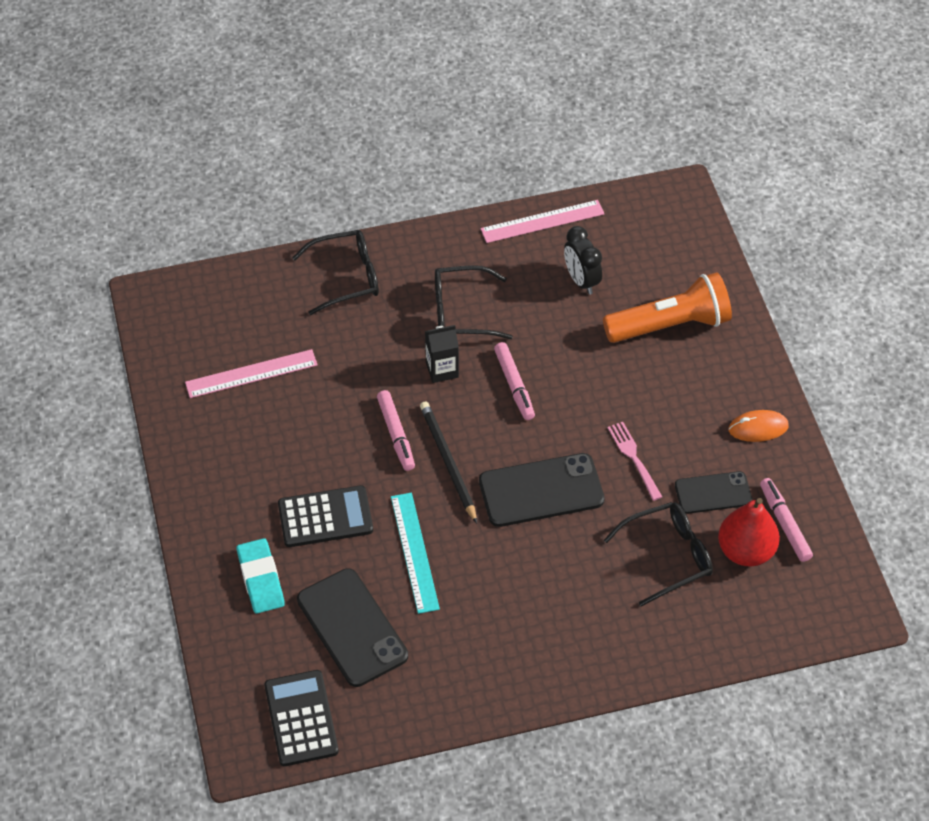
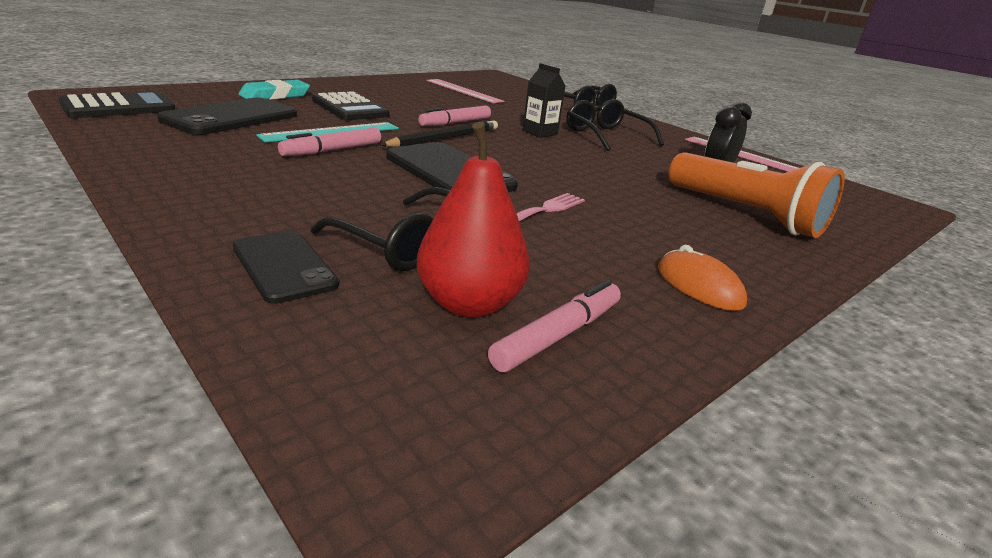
camera: 60 degrees right, 25 degrees down
(514, 385) = (560, 155): pink marker -> pink marker (332, 150)
(713, 493) = (549, 264): black phone -> black phone (284, 266)

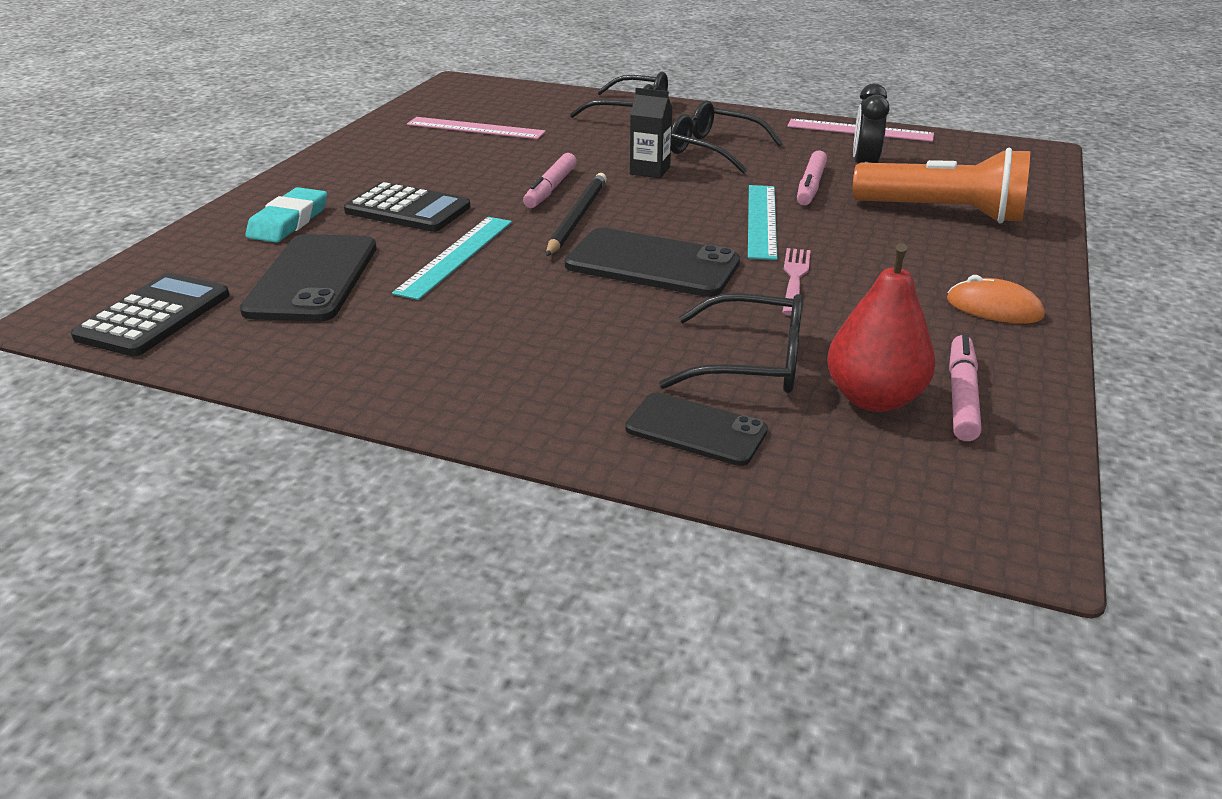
camera: 25 degrees left, 5 degrees up
(332, 150) = (503, 282): pink marker -> pink marker (810, 186)
(576, 175) = (762, 220): none -> turquoise ruler

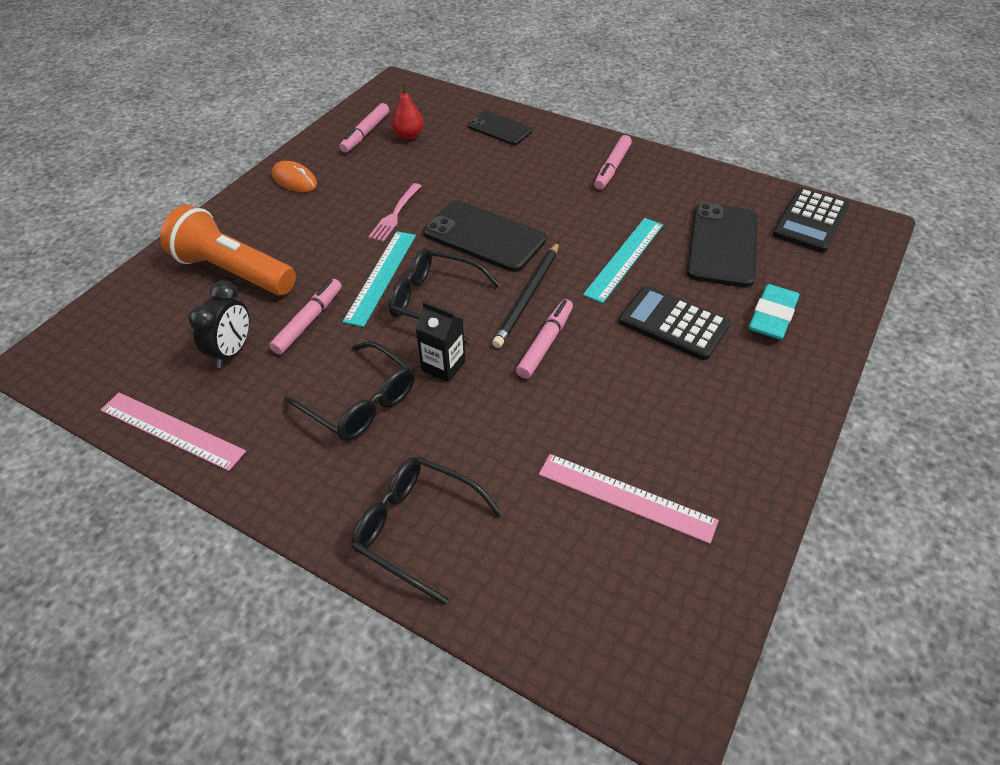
camera: 170 degrees left, 15 degrees up
(460, 370) = (612, 168): none -> pink marker
(751, 362) = (456, 159): black glasses -> black glasses (435, 301)
(873, 398) = (408, 135): red pear -> red pear, size x0.64

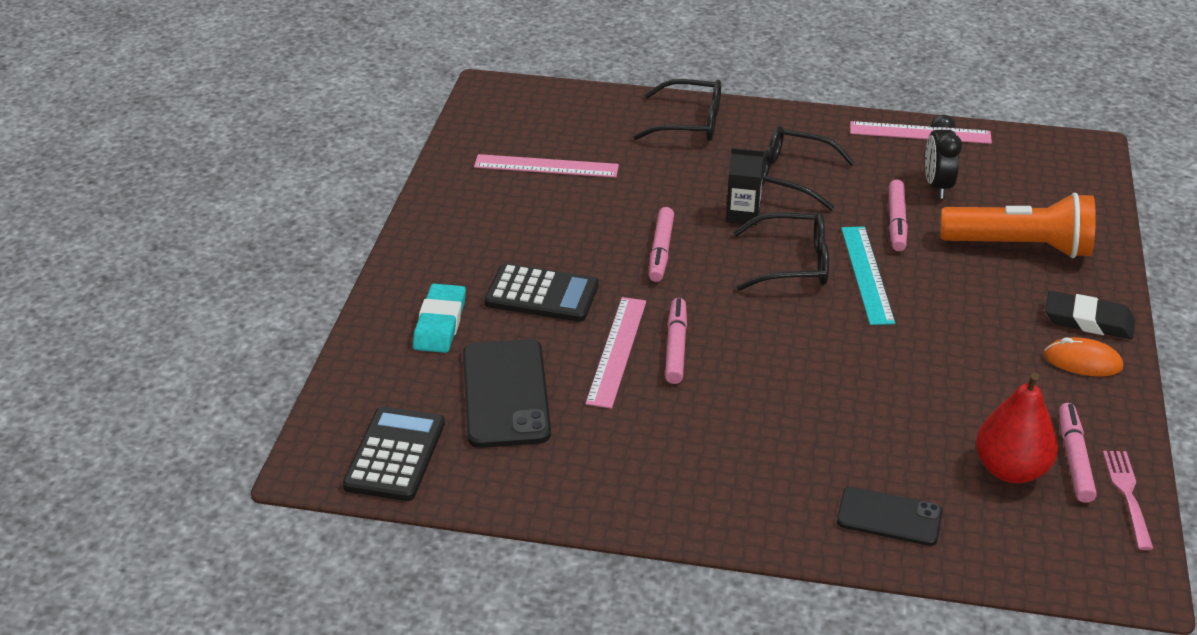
camera: 160 degrees right, 10 degrees down
(256, 204) = (1088, 320): none -> black eraser
(395, 214) = (916, 345): pink fork -> pink fork (1127, 495)
(408, 135) = (1010, 469): red pear -> red pear, size x1.55
(484, 236) = (791, 341): black phone -> none
(528, 296) = (702, 288): black pencil -> none
(612, 168) = (684, 481): pink marker -> pink marker (676, 347)
(624, 259) = (617, 351): turquoise ruler -> pink ruler

